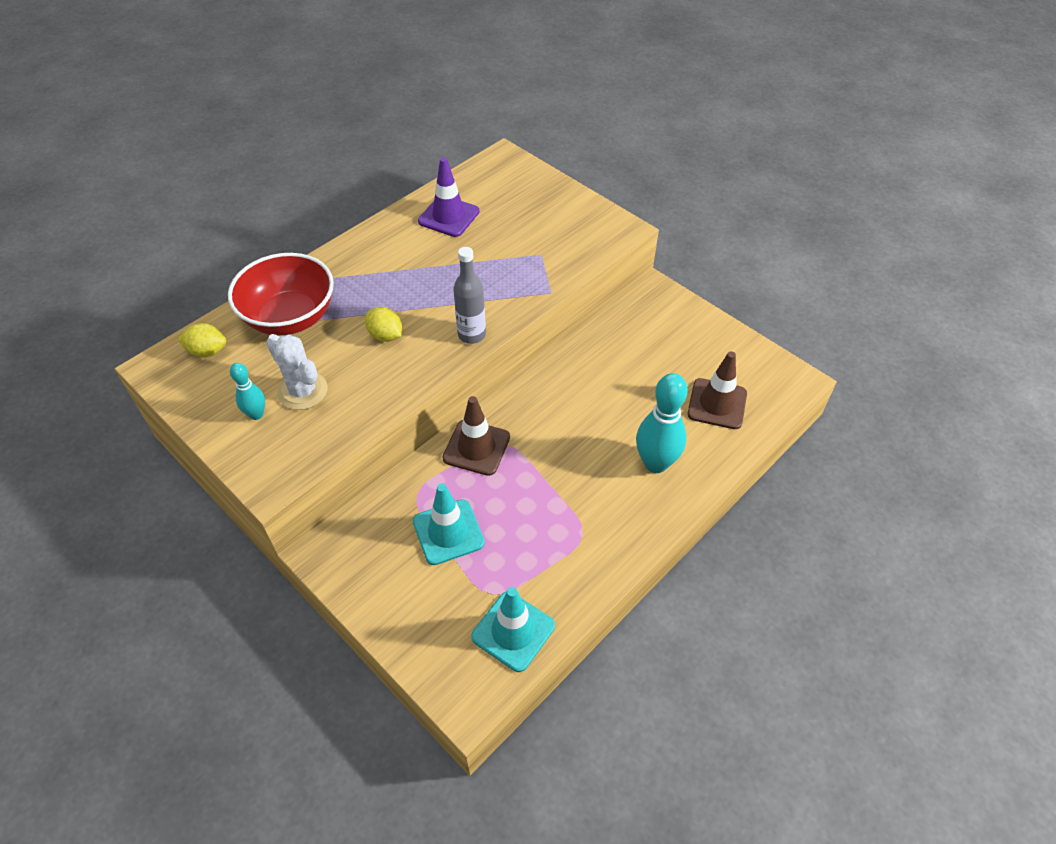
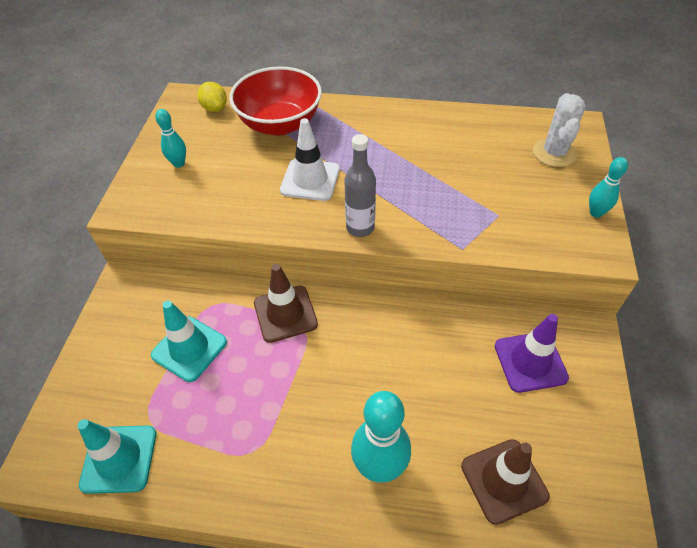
camera: 55 degrees right, 0 degrees up
(302, 391) = (218, 172): white cactus -> white cactus (554, 153)
(385, 335) = (310, 180): yellow lemon -> white traffic cone
(449, 216) = (471, 136): purple traffic cone -> purple traffic cone (530, 362)
(589, 208) = (596, 213): none -> turquoise bowling pin

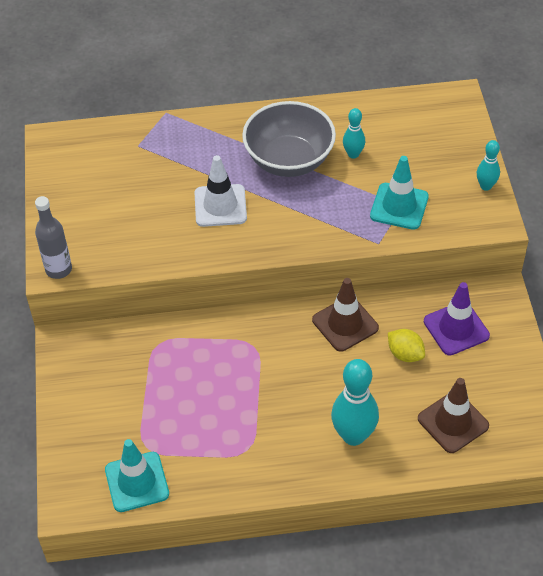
camera: 15 degrees left, 0 degrees up
(179, 163) = (84, 214): turquoise bowling pin -> turquoise bowling pin (353, 154)
(189, 348) = (155, 385): turquoise traffic cone -> turquoise traffic cone (399, 206)
(215, 108) = (91, 146): yellow lemon -> yellow lemon (405, 354)
(280, 124) = (166, 152): red bowl -> none
(285, 314) = (231, 336): brown traffic cone -> brown traffic cone (345, 324)
(360, 227) = (283, 242): grey bottle -> grey bottle (58, 269)
(393, 151) = (289, 160): none -> grey bowl
(554, 153) = (440, 133): white cactus -> none

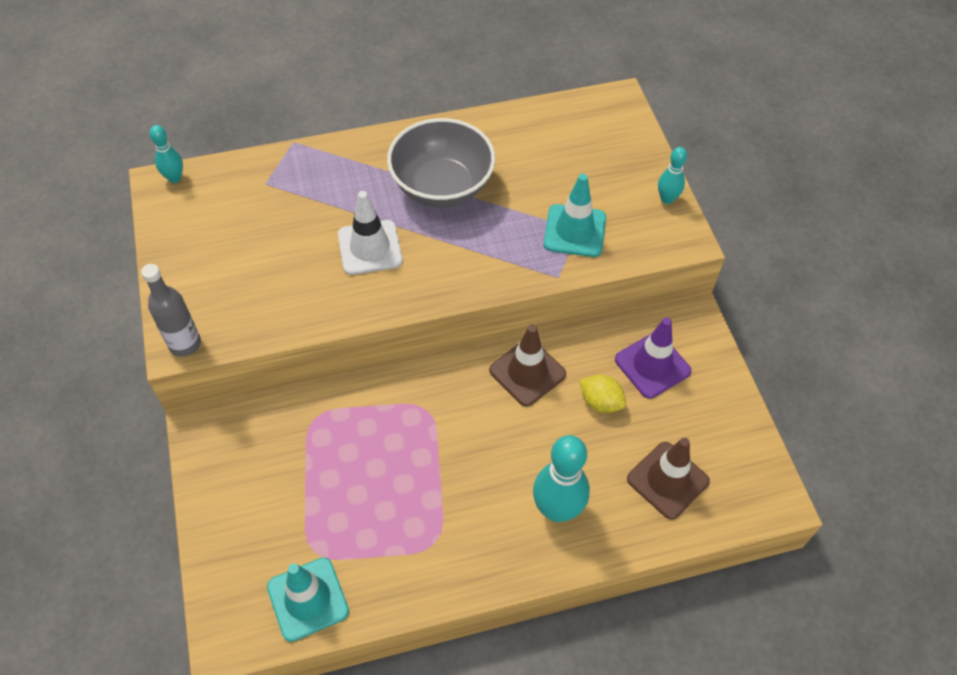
camera: 10 degrees left, 5 degrees up
(353, 154) = (513, 174): turquoise bowling pin -> turquoise bowling pin (175, 178)

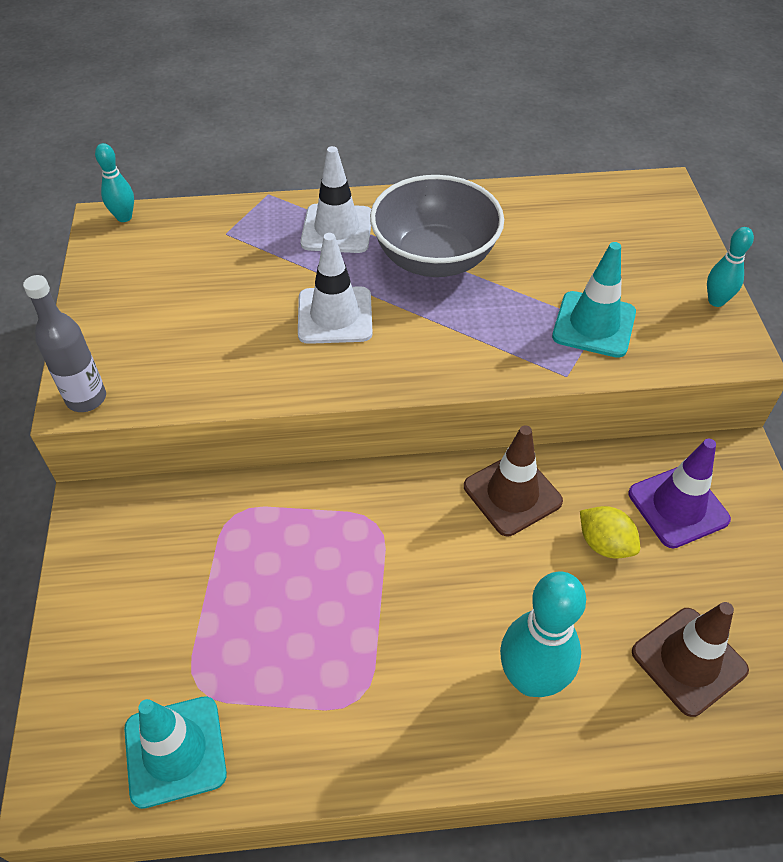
camera: 10 degrees right, 5 degrees down
(357, 169) = (337, 229): none -> white traffic cone

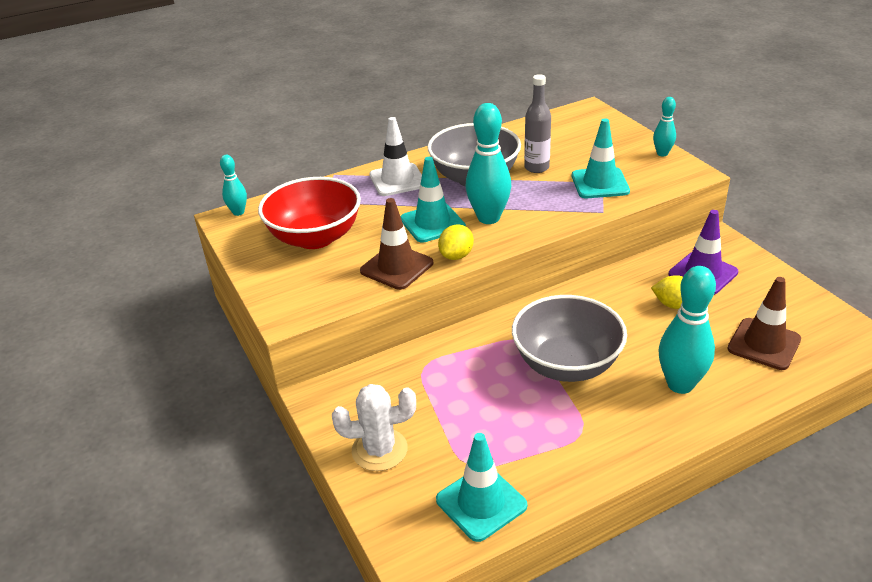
camera: 20 degrees left, 15 degrees down
(86, 398) = (293, 313): grey bottle -> grey bottle (536, 168)
(111, 618) = (379, 450): none -> white cactus
(184, 288) = (315, 237): none -> red bowl
(330, 380) = (456, 256): none -> yellow lemon
(335, 315) = (432, 223): white traffic cone -> turquoise traffic cone
(405, 583) = (566, 364): none -> grey bowl
(410, 332) = (488, 218): none -> turquoise bowling pin
(512, 494) = (599, 298): brown traffic cone -> brown traffic cone (397, 267)

